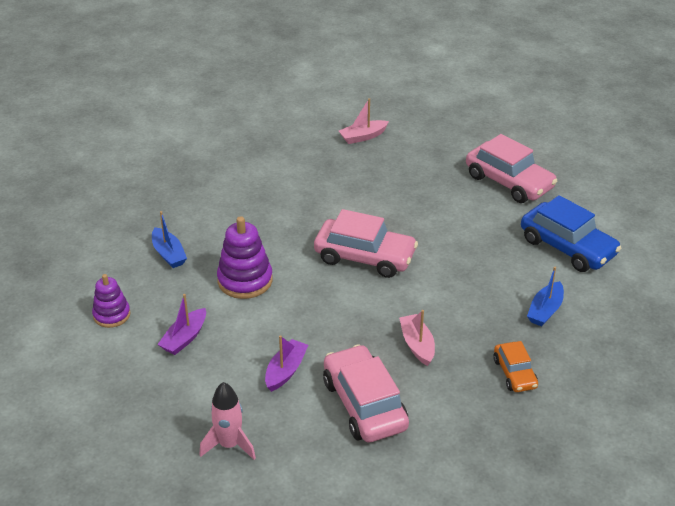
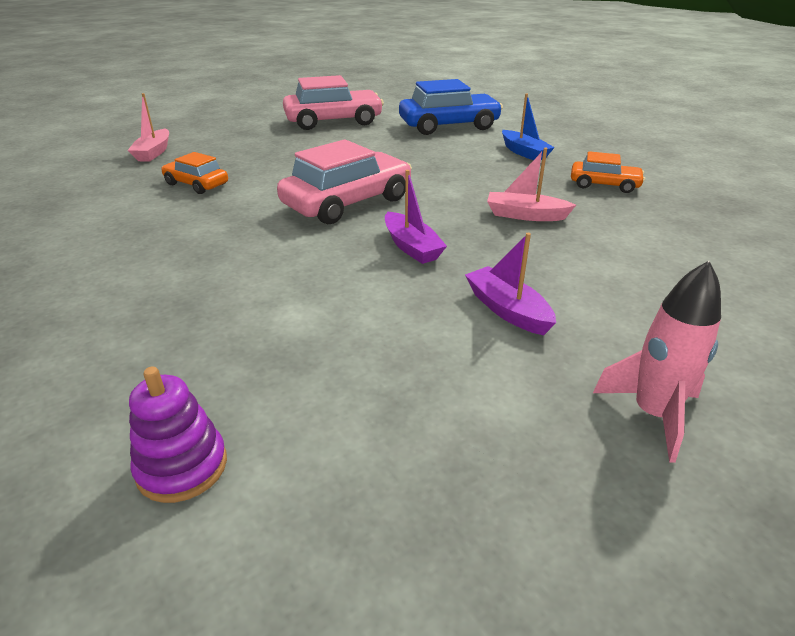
camera: 60 degrees left, 5 degrees down
(168, 254) = (124, 340): blue boat -> none
(184, 338) = (349, 386): purple boat -> purple boat (411, 247)
(245, 280) = (284, 288): purple stacking toy -> none
(333, 182) = (196, 184): none -> orange car
(364, 404) = (610, 272): pink car -> none

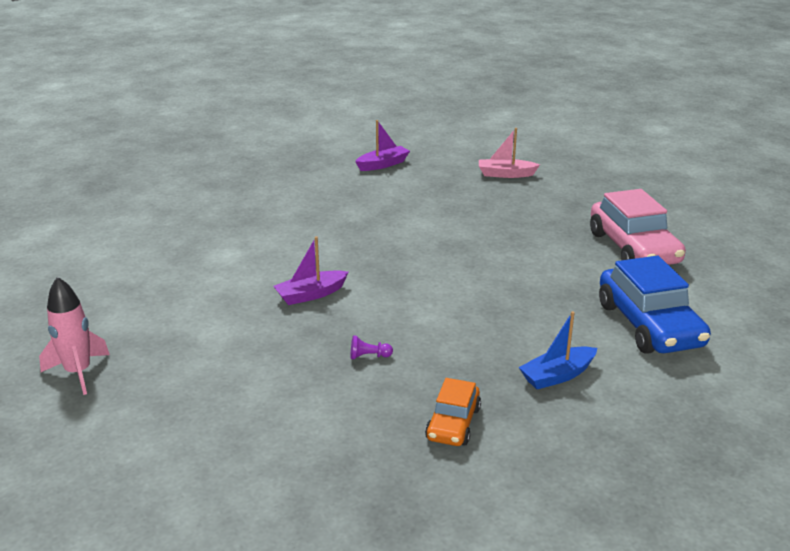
camera: 90 degrees right, 5 degrees down
(182, 467) = (113, 238): purple stacking toy -> none
(196, 184) = (435, 200): orange car -> none
(347, 202) = (399, 265): pink car -> none
(507, 310) = (207, 331): purple boat -> purple boat (383, 164)
(525, 215) = (368, 356): pink boat -> purple pawn

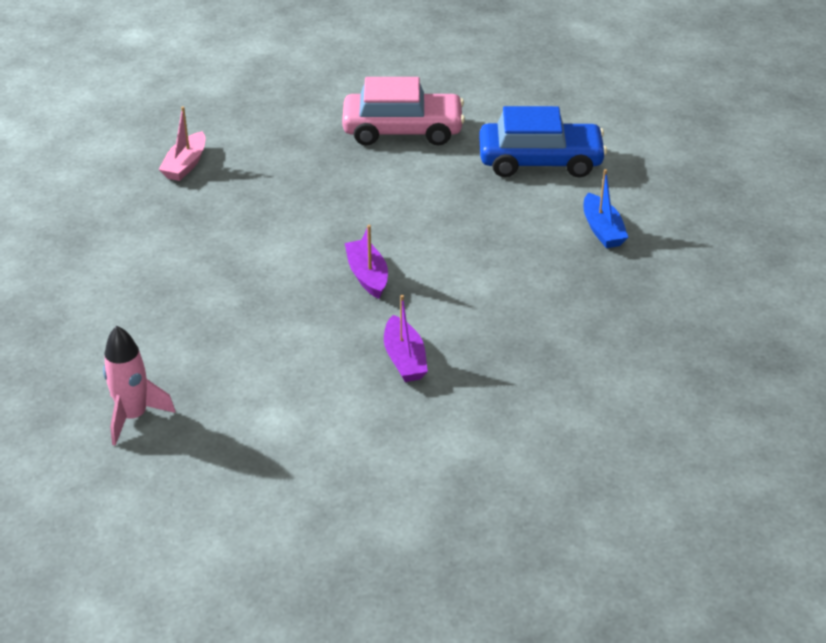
camera: 75 degrees left, 10 degrees up
(78, 373) = (506, 562): pink rocket -> pink rocket (133, 417)
(368, 356) = (540, 335): purple pawn -> none
(383, 164) = (90, 252): purple boat -> purple boat (367, 276)
(453, 423) = (657, 302): orange car -> none

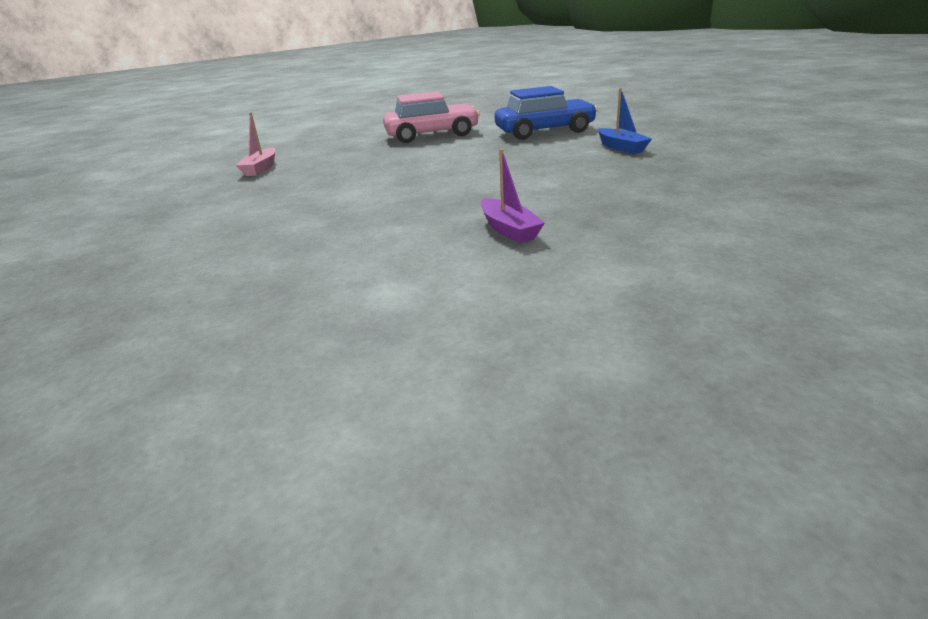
camera: 10 degrees left, 10 degrees down
(133, 417) = (211, 319): pink rocket -> none
(367, 276) = (442, 193): purple boat -> none

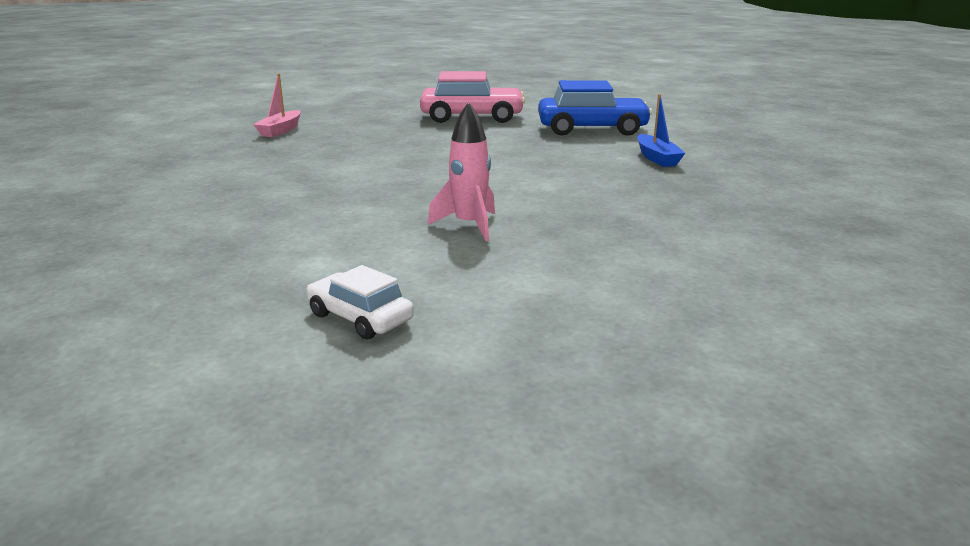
camera: 10 degrees right, 5 degrees down
(475, 343) = (360, 318): none -> white car
(509, 230) = (469, 225): purple boat -> pink rocket

